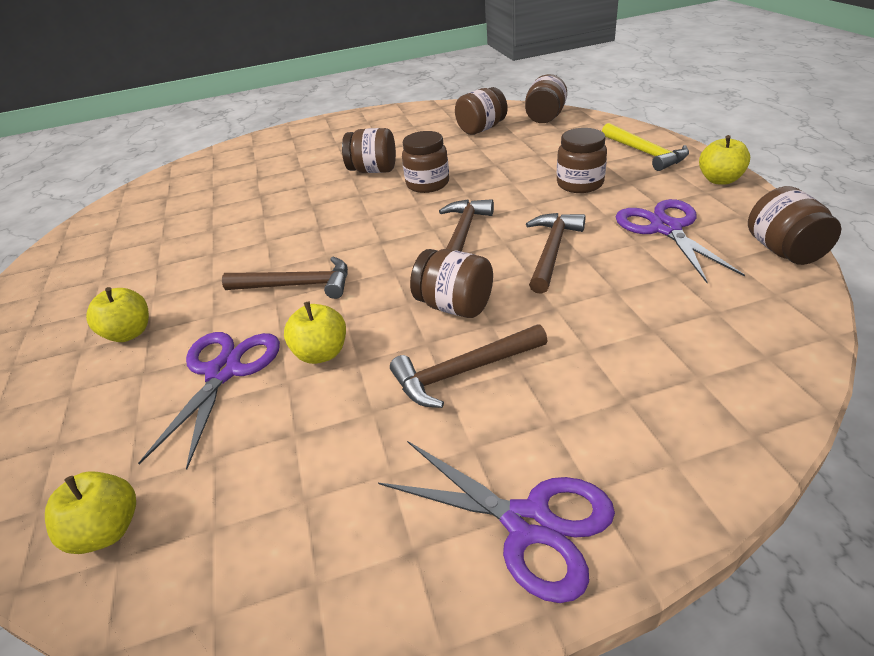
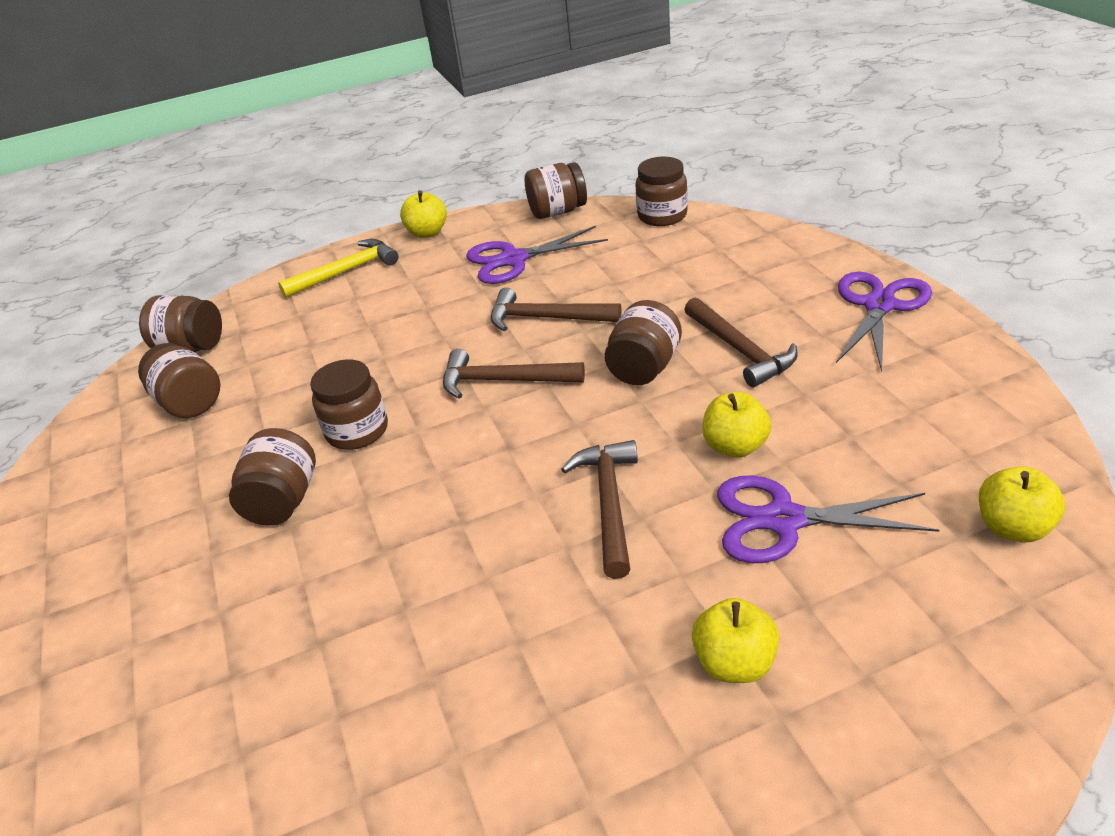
camera: 95 degrees left, 0 degrees up
(580, 184) = (405, 309): brown jar -> brown jar (662, 216)

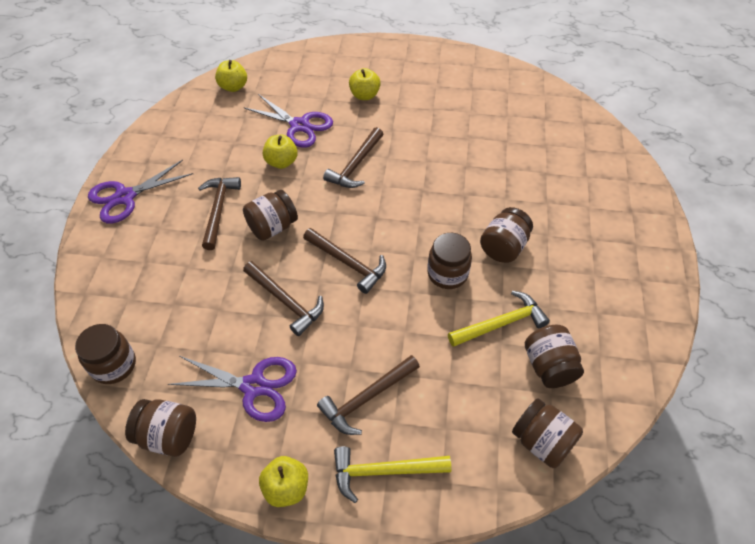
camera: 155 degrees left, 15 degrees up
(261, 414) = (501, 323): none -> yellow hammer
(392, 298) = (366, 398): none -> brown hammer

